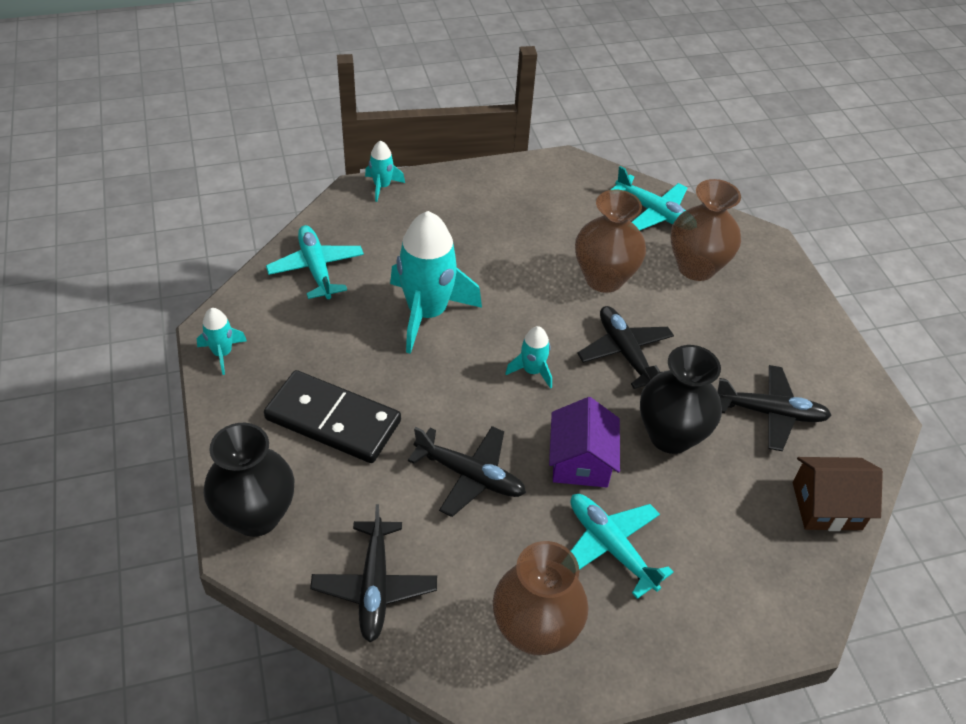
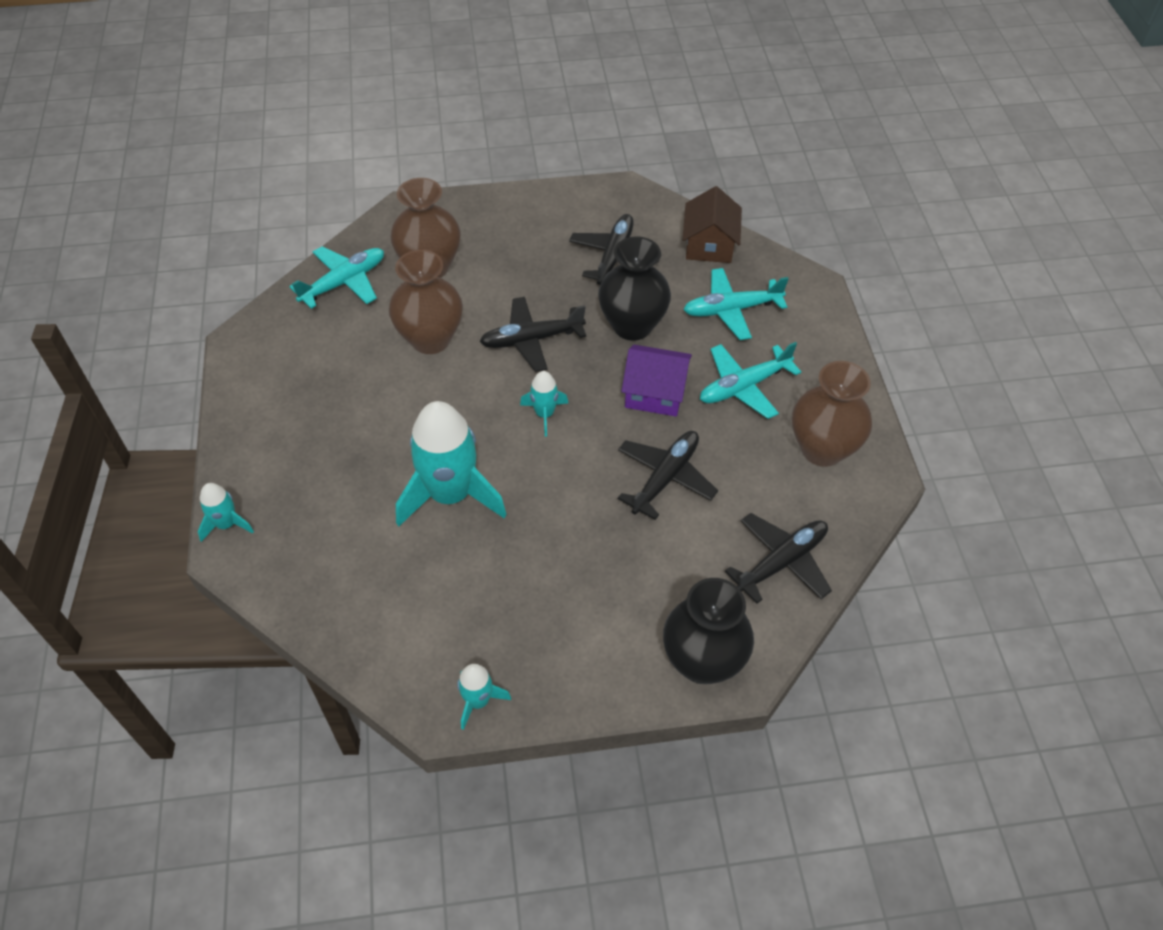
camera: 80 degrees left, 5 degrees up
(316, 268) = (357, 600): turquoise plane -> turquoise plane (731, 310)
(333, 420) = (588, 589): black domino -> none
(374, 586) = (781, 562): black plane -> black plane turned 45 degrees counterclockwise

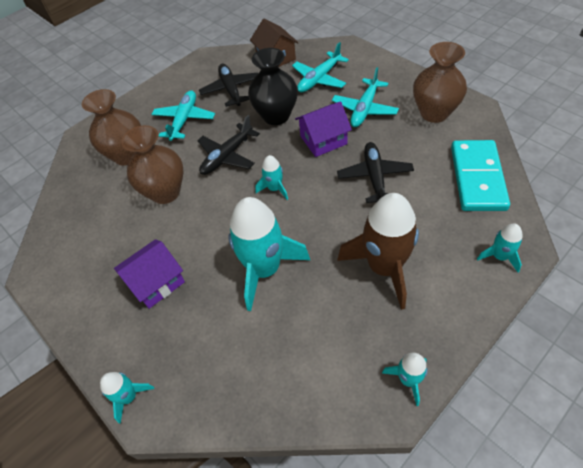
camera: 30 degrees left, 0 degrees up
(339, 432) = (156, 282): none -> purple house
(344, 282) = (78, 195): turquoise plane -> turquoise plane (184, 120)
(570, 581) = (384, 267): none -> brown rocket
(702, 661) = (499, 256): black vase -> turquoise rocket
(781, 562) = (477, 178): black plane -> turquoise domino

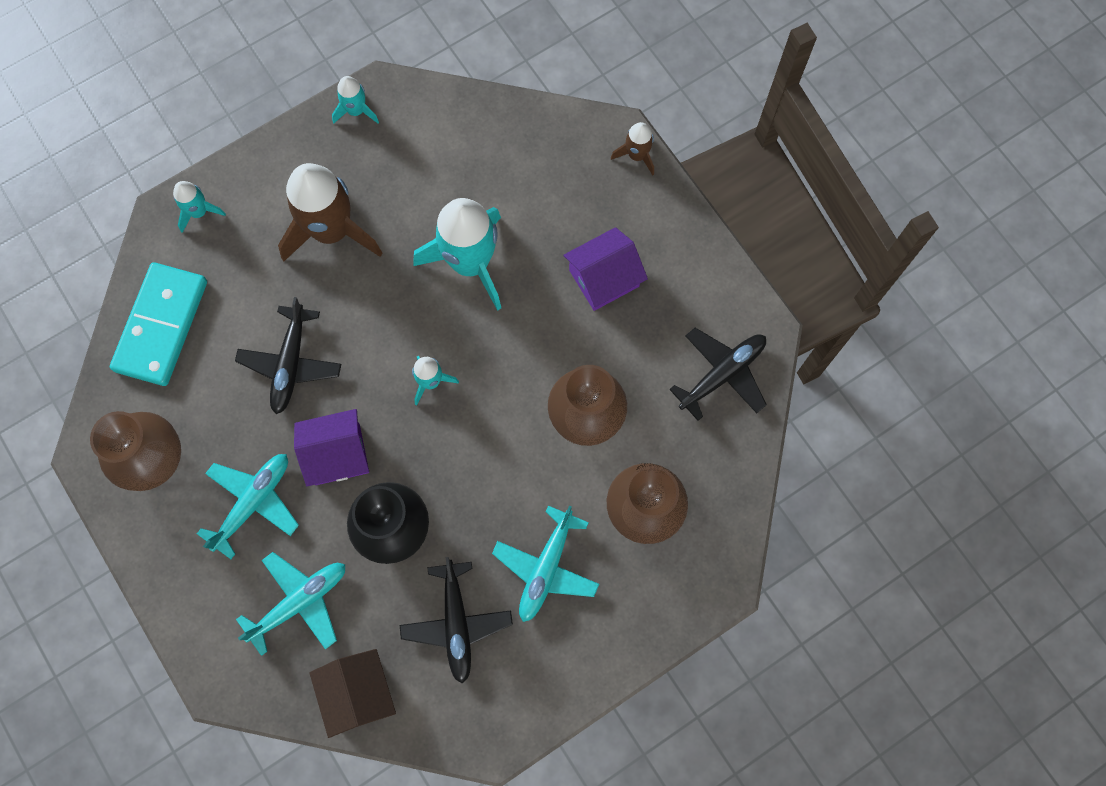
camera: 175 degrees left, 20 degrees up
(129, 396) = (637, 155): turquoise rocket -> brown rocket
(227, 156) = (487, 463): black plane -> black plane (722, 374)

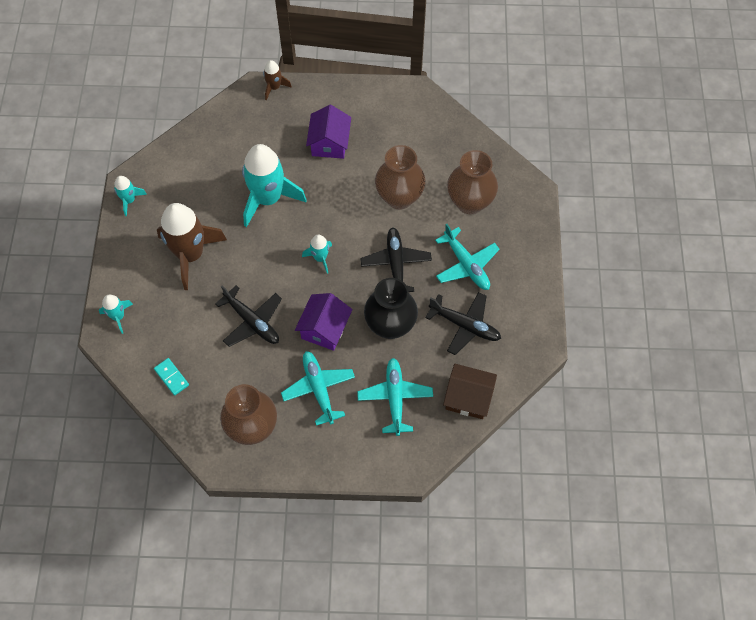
camera: 55 degrees left, 10 degrees down
(161, 326) = (171, 377): turquoise domino -> turquoise domino, size x0.44
(722, 374) = (424, 123): black plane -> black plane (396, 264)

